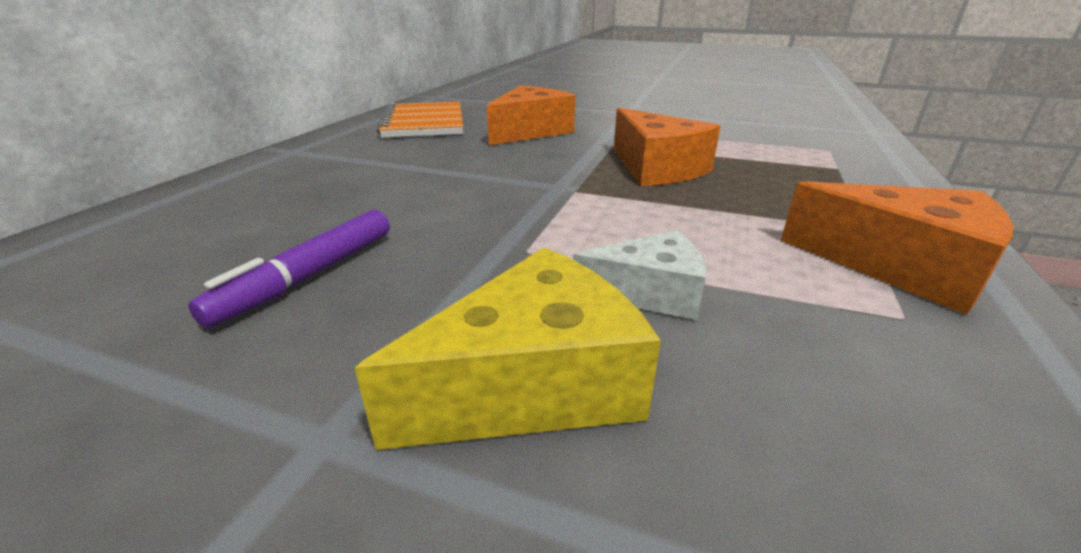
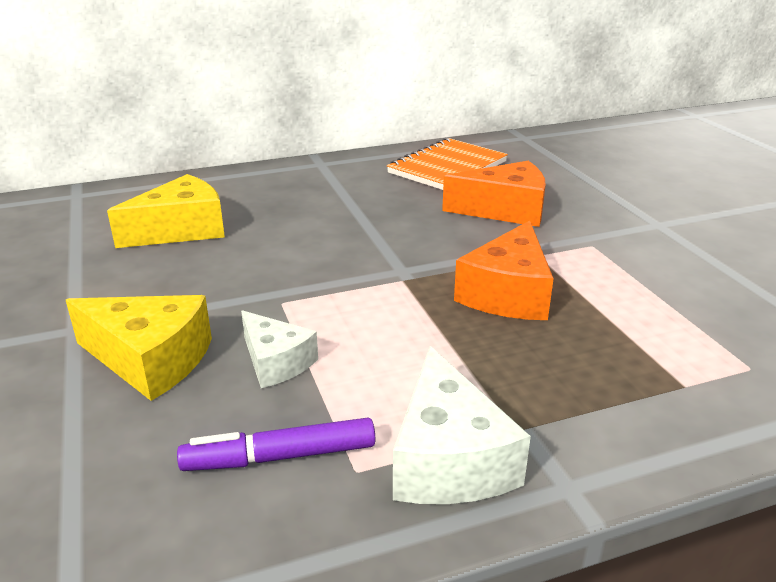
camera: 50 degrees right, 0 degrees up
(239, 252) = (181, 230): none -> yellow cheese
(309, 276) = (179, 259): purple marker -> purple marker (280, 457)
(900, 267) = (449, 458): orange cheese -> white cheese

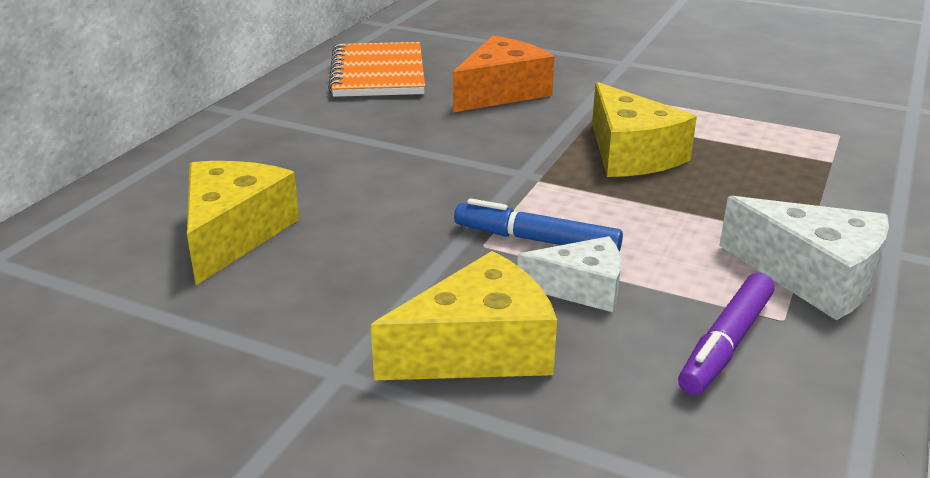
camera: 45 degrees left, 0 degrees up
(316, 317) = (536, 240): none -> blue marker
(508, 293) = (631, 154): orange cheese -> yellow cheese

